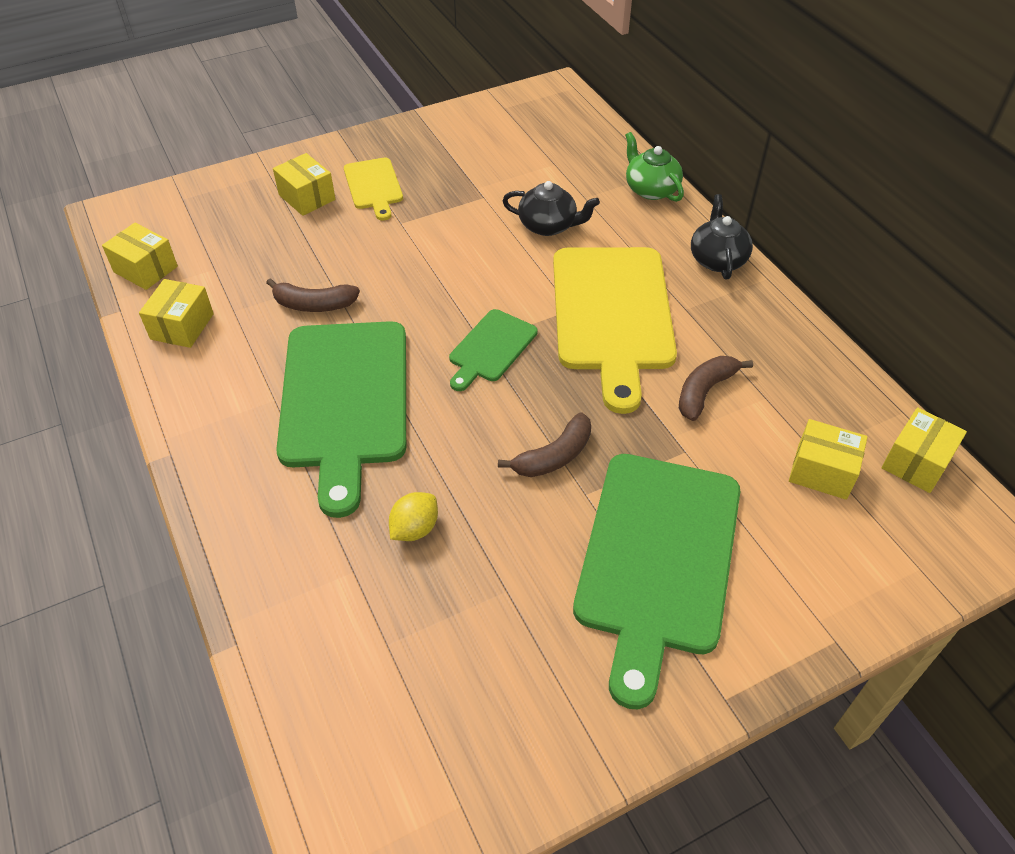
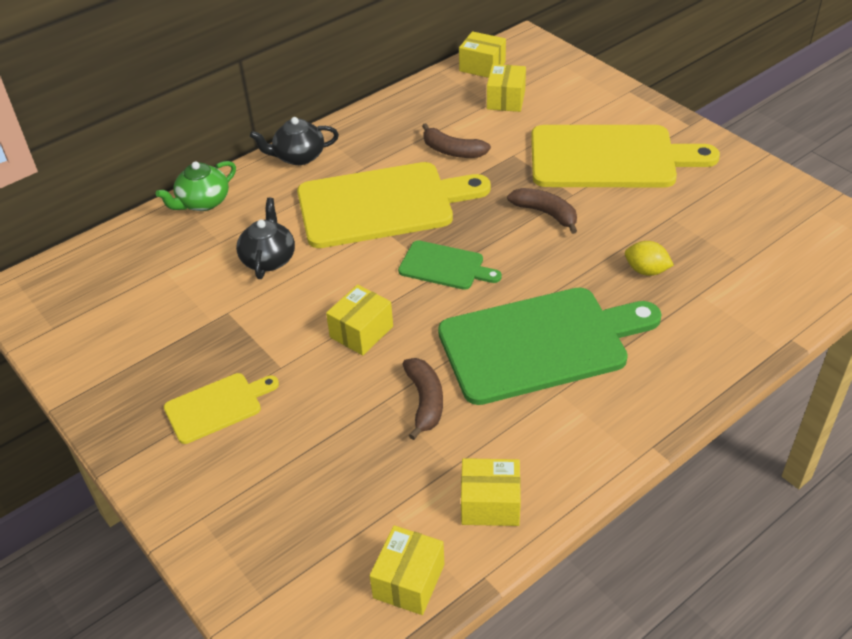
camera: 100 degrees left, 5 degrees down
(307, 197) = (245, 463): yellow box -> yellow box (361, 332)
(657, 559) = (609, 157): green cutting board -> yellow cutting board

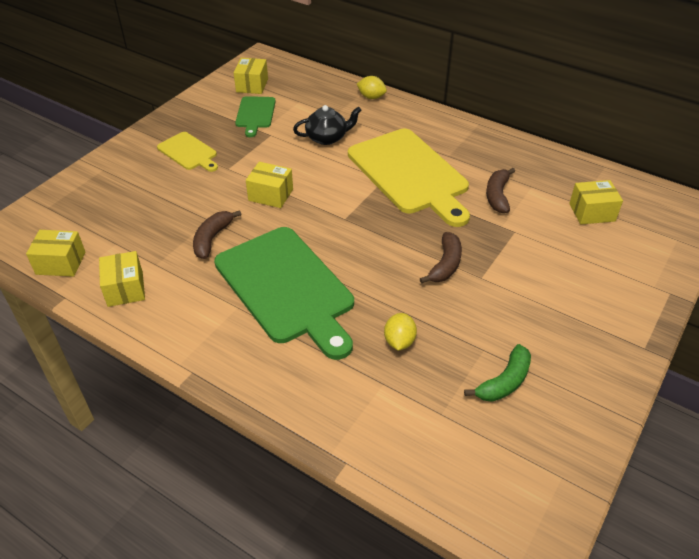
camera: 70 degrees right, 0 degrees up
(203, 202) = (371, 97): green teapot -> yellow lemon
(298, 157) = (443, 123): black teapot -> none
(425, 401) = (212, 239): brown banana -> brown banana turned 135 degrees clockwise
(445, 266) = (354, 220): green cutting board -> green cutting board (255, 114)
(482, 66) = (631, 189): yellow box -> yellow box (252, 85)
(609, 157) = (549, 294): yellow cutting board -> none
(712, 214) = (504, 382): none -> green banana

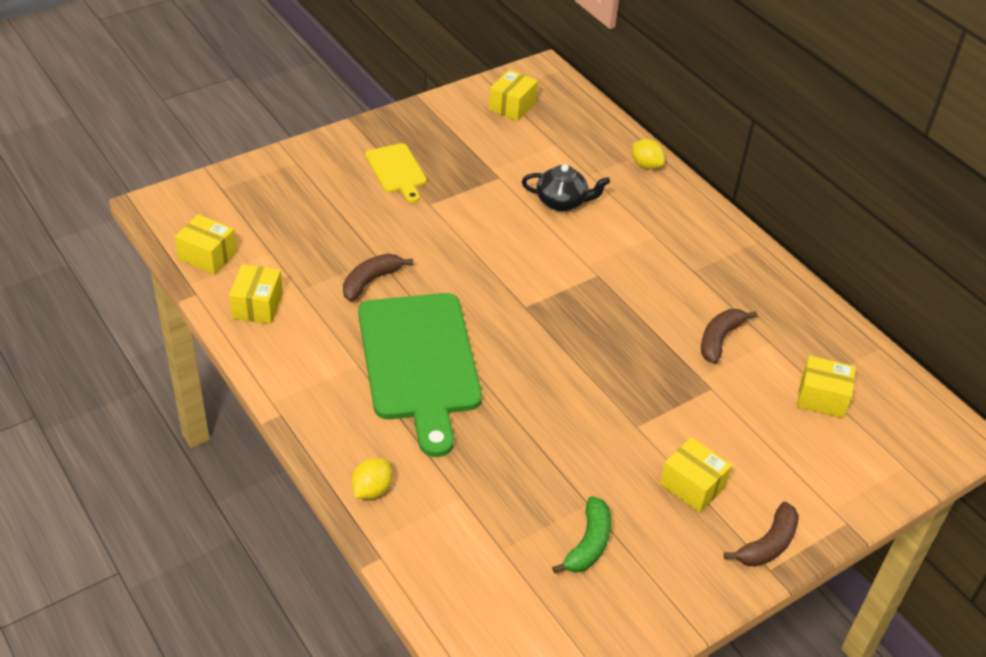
camera: 20 degrees right, 0 degrees up
(255, 114) = (496, 145): green cutting board -> none
(270, 195) = (459, 251): yellow box -> yellow box (692, 485)
(399, 341) = (503, 461): yellow lemon -> yellow lemon (372, 489)
(410, 174) = (632, 278): yellow cutting board -> none
(445, 265) = (605, 398): brown banana -> brown banana (768, 544)
(504, 382) = (588, 544): green banana -> green banana turned 45 degrees counterclockwise

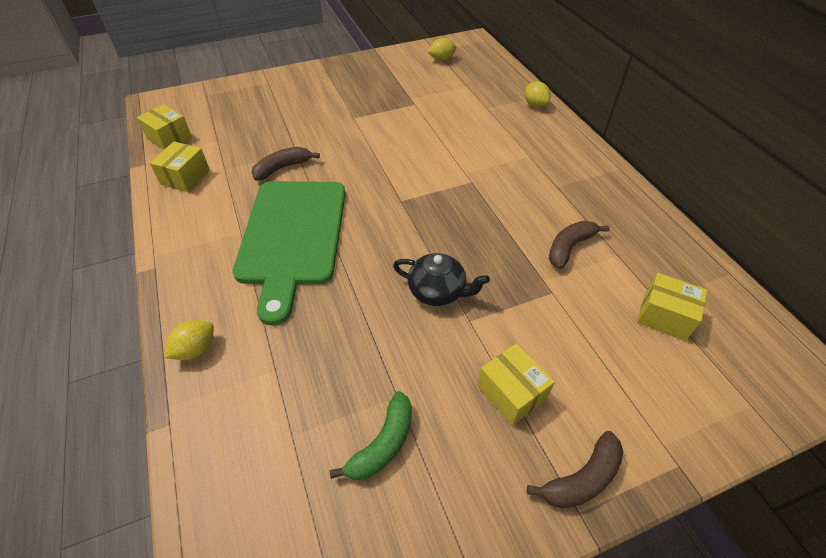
camera: 15 degrees right, 5 degrees up
(397, 171) = (338, 93): yellow cutting board -> none
(512, 106) = (441, 59): yellow box -> yellow lemon
(562, 202) = (459, 125): black teapot -> black teapot (438, 291)

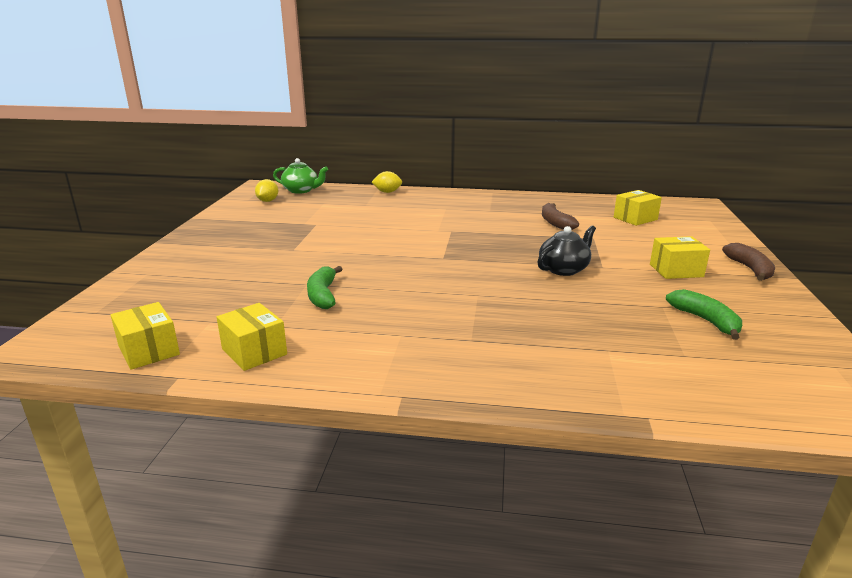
camera: 60 degrees left, 25 degrees down
(169, 138) = (149, 351): yellow box -> yellow box turned 75 degrees clockwise
(196, 349) = (556, 387): yellow lemon -> none
(282, 168) = (323, 295): brown banana -> green banana
(292, 236) = (438, 310): green cutting board -> none
(484, 62) = (301, 190): none -> green teapot

